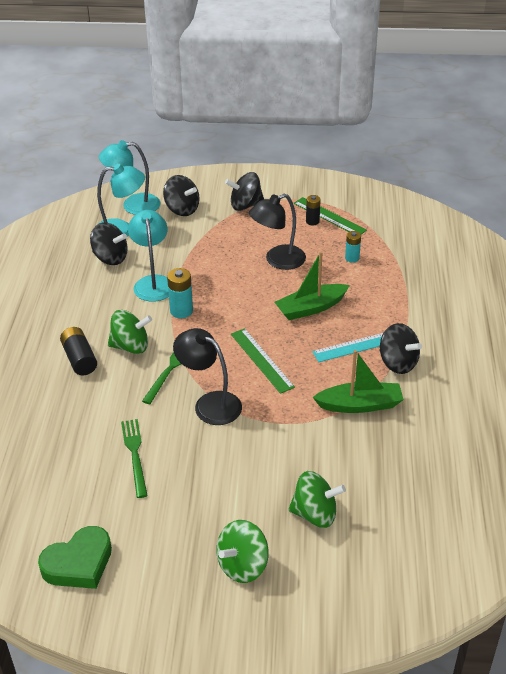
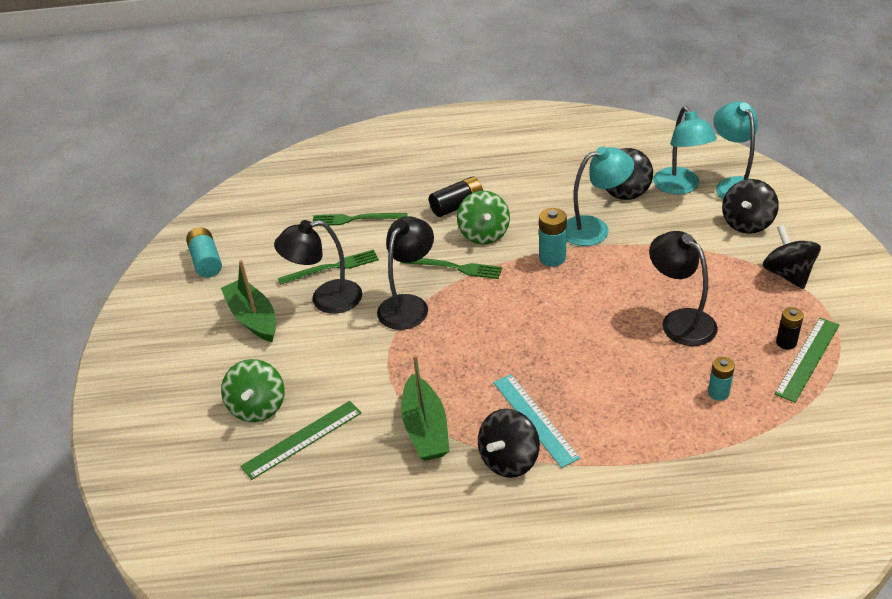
camera: 85 degrees right, 0 degrees up
(64, 433) = (355, 219): none -> green fork
(79, 563) = (206, 261): green heart -> turquoise battery
(182, 461) = (326, 299): none -> black lamp
(243, 565) = (196, 362): green spinning top -> none
(261, 360) = (485, 334): green ruler -> green ruler (302, 439)
(311, 308) = (593, 364): green boat -> green boat (253, 318)

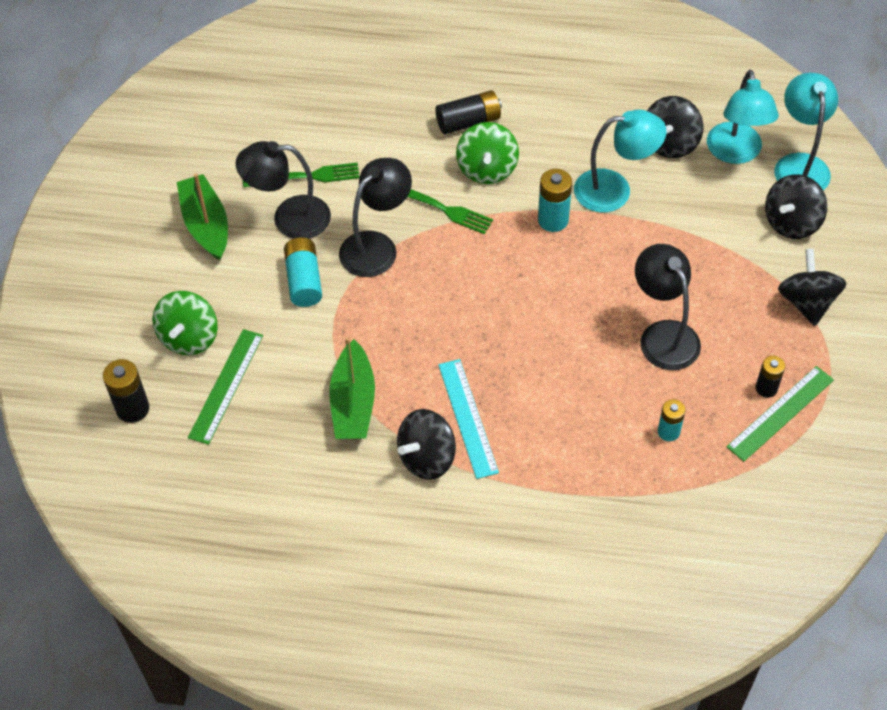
camera: 10 degrees right, 15 degrees up
(206, 261) = (169, 136): turquoise battery -> turquoise battery (304, 280)
(216, 477) = (132, 408): none -> black battery
(302, 439) = (226, 386): green ruler -> green ruler turned 45 degrees counterclockwise
(355, 219) = (348, 114): green fork -> none

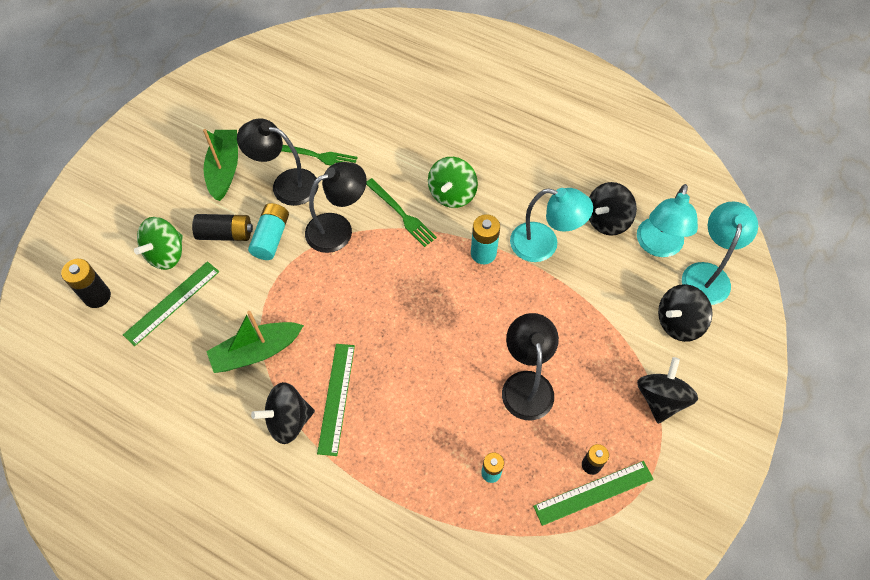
camera: 20 degrees right, 5 degrees up
(353, 403) = (256, 352): green boat -> green boat turned 45 degrees clockwise
(467, 418) = (336, 398): turquoise ruler -> green ruler
(468, 121) = (456, 151): black battery -> black battery (225, 234)

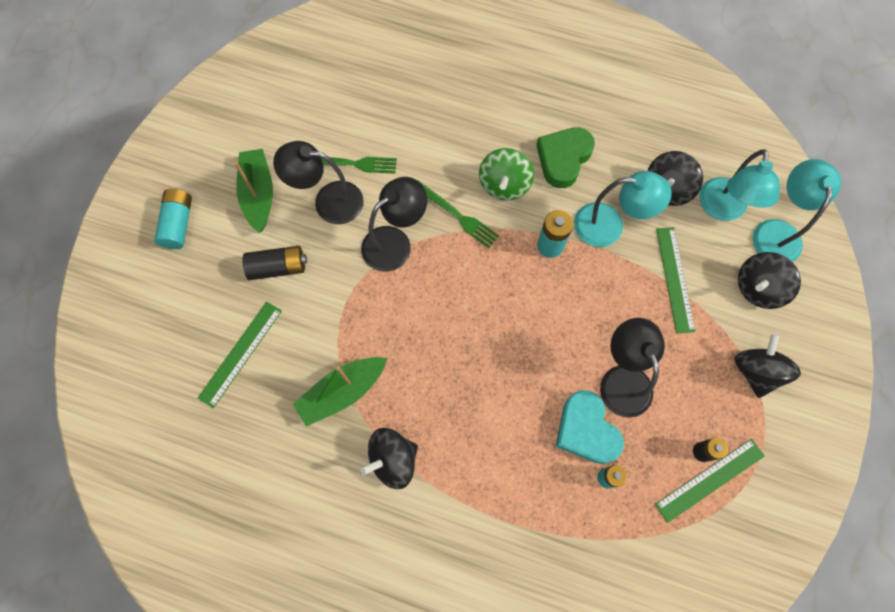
camera: 10 degrees left, 10 degrees up
(97, 296) = (159, 360): black battery -> none
(166, 254) = (221, 300): green spinning top -> none
(271, 237) = (327, 264): turquoise battery -> turquoise battery (178, 224)
(336, 398) = (436, 427): green ruler -> green ruler (675, 279)
(480, 425) = (586, 430): none -> turquoise heart
(513, 180) = (563, 159): none -> green heart

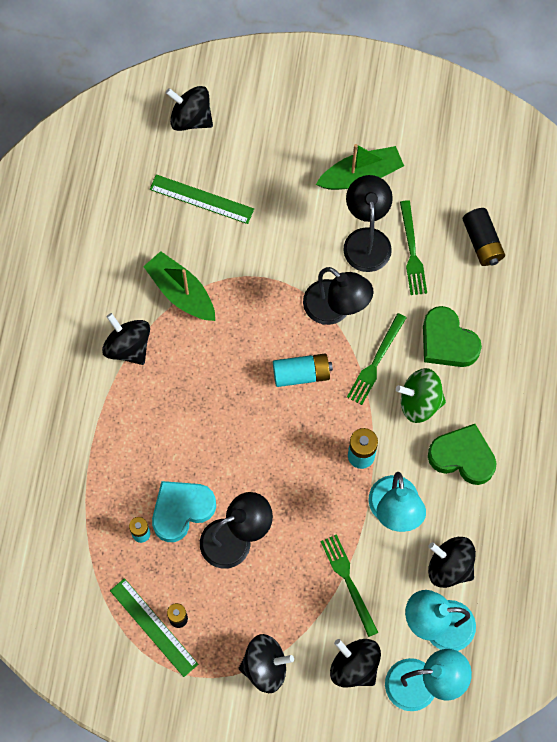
camera: 80 degrees right, 0 degrees up
(142, 349) = (191, 118): none -> black spinning top
(178, 224) = (316, 113): turquoise battery -> turquoise battery (301, 374)
(278, 267) = (289, 210): black battery -> black battery (482, 242)
(449, 150) = (447, 342): none -> green heart
(675, 279) = (348, 581): green ruler -> green fork

